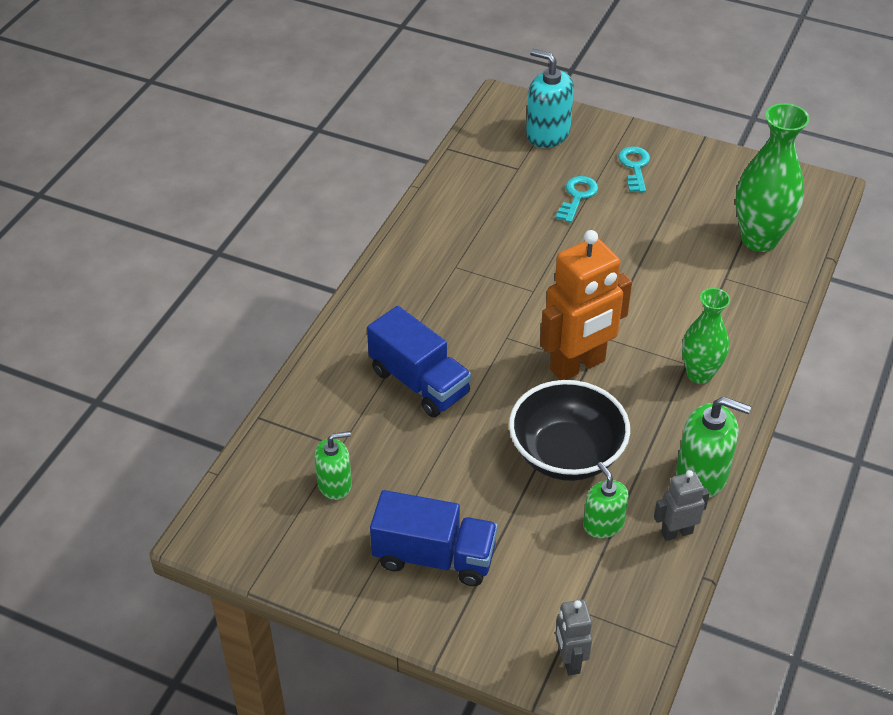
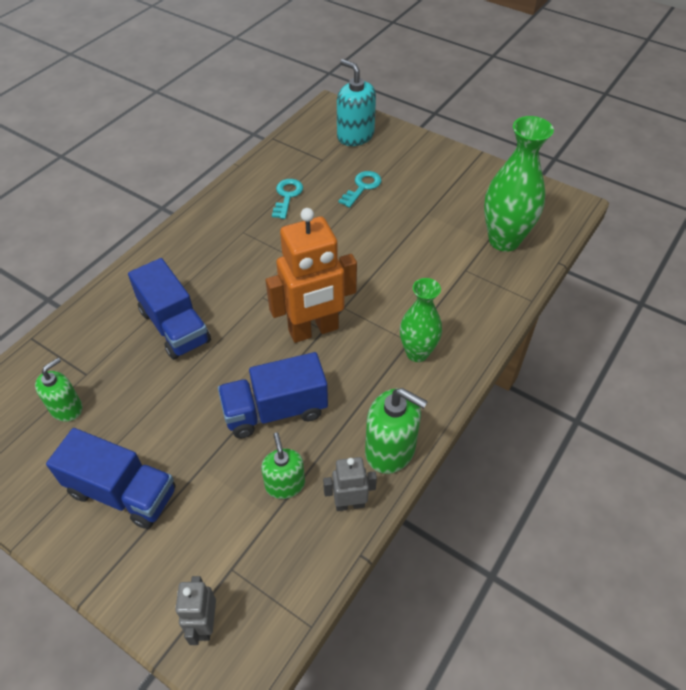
camera: 10 degrees right, 5 degrees up
(335, 484) = (66, 408): green soap dispenser -> green soap dispenser turned 45 degrees counterclockwise
(566, 454) = (275, 410): black bowl -> blue truck
(634, 167) = (417, 169): turquoise key -> turquoise key (287, 196)

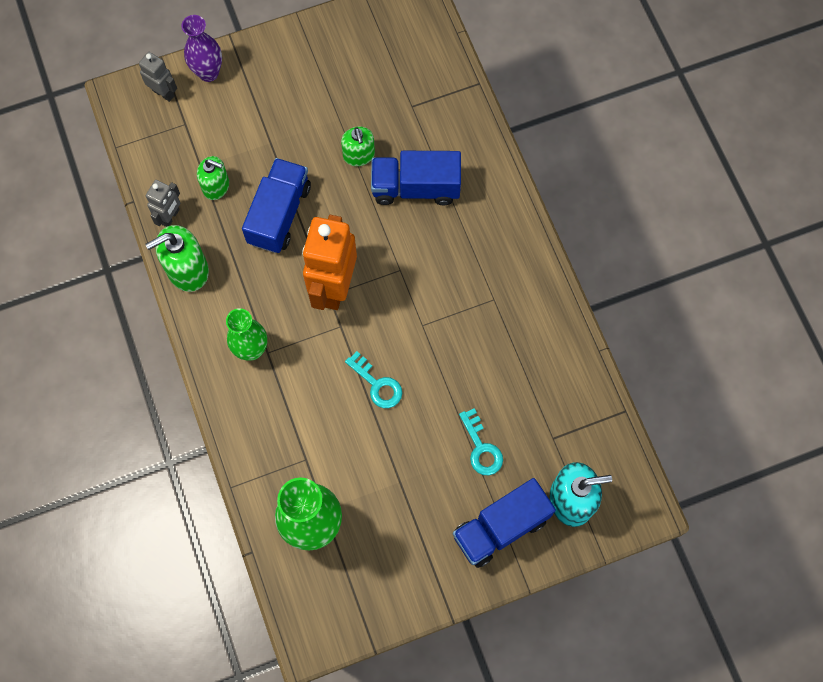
camera: 125 degrees right, 20 degrees up
(66, 408) = (387, 81): green soap dispenser -> green soap dispenser (359, 155)
(122, 492) = (288, 88): blue truck -> blue truck (500, 527)
(147, 591) = (208, 73): none -> purple vase
(287, 196) = (517, 367): turquoise key -> turquoise key (377, 384)

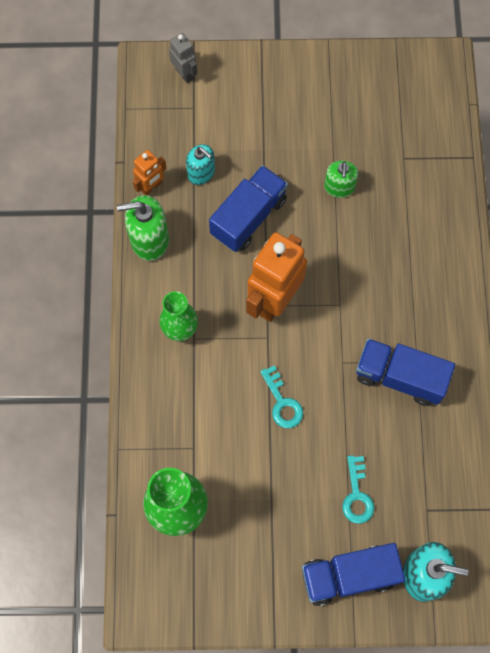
camera: 20 degrees right, 0 degrees up
(170, 217) = (151, 187): grey robot -> orange robot
(208, 73) = (230, 68): purple vase -> none
(216, 186) = (201, 173): green soap dispenser -> turquoise soap dispenser
(415, 187) = (381, 234): blue truck -> blue truck (400, 377)

